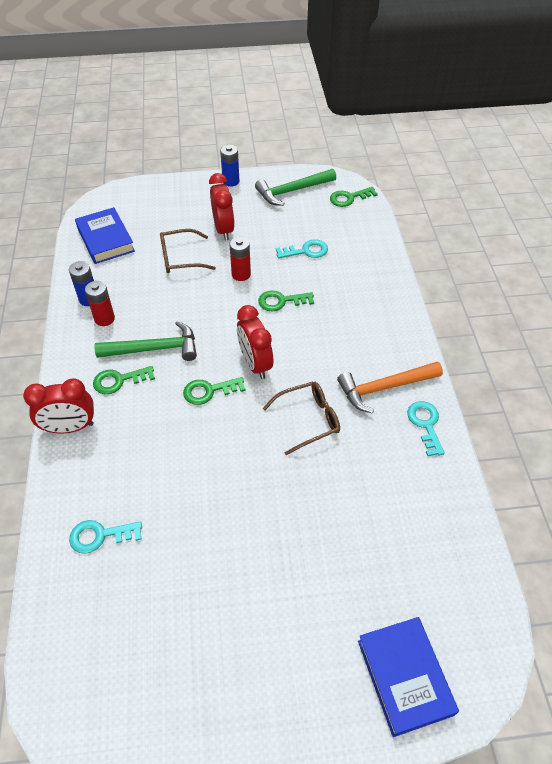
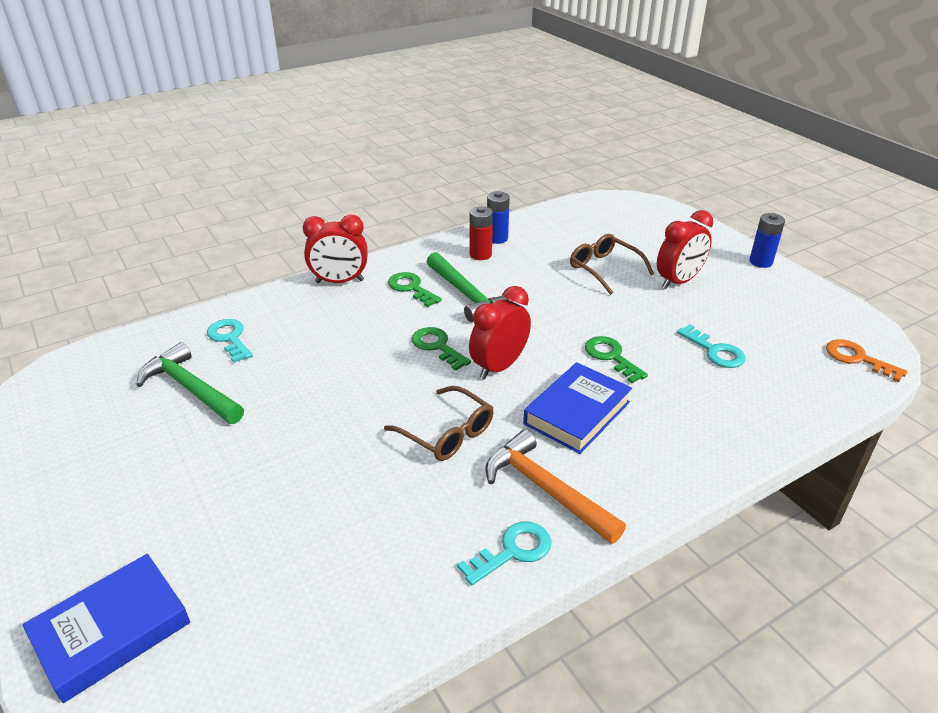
camera: 65 degrees right, 15 degrees down
(70, 427) = (339, 281): red clock -> red clock turned 60 degrees counterclockwise
(105, 239) = (582, 220): blue book -> blue book (577, 413)
(241, 274) = (623, 315): red battery -> none
(292, 191) = (805, 309): green hammer -> green hammer (190, 388)
(349, 198) = (857, 359): green key -> orange key

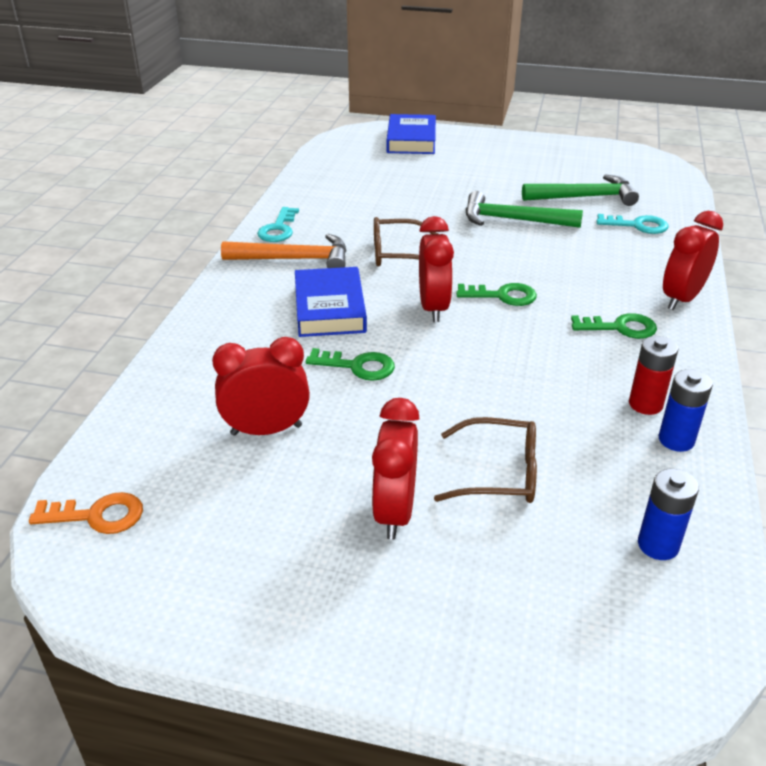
camera: 135 degrees right, 0 degrees up
(466, 294) = (567, 350): green hammer -> green hammer (513, 220)
(715, 351) = (266, 430): turquoise key -> red clock
(760, 262) = (320, 643): blue battery -> blue battery (658, 545)

